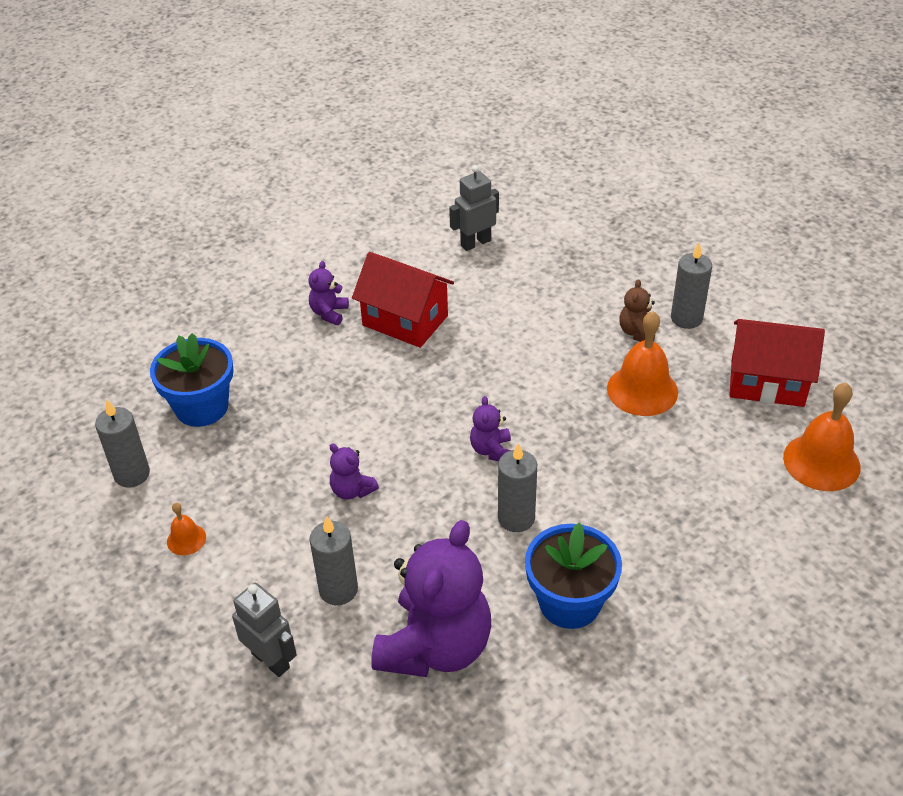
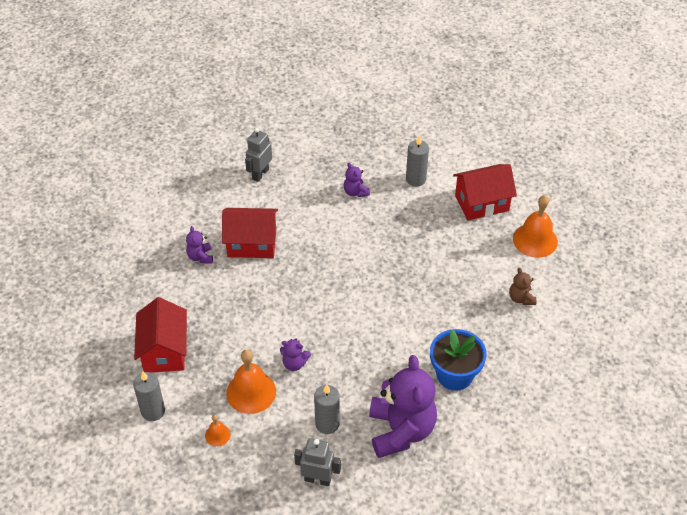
camera: 30 degrees left, 5 degrees up
(202, 407) = (164, 351): blue flower pot -> red house
(491, 450) = (357, 305): purple teddy bear -> purple teddy bear (355, 192)
(516, 518) = (397, 340): grey candle -> none
(637, 332) = (394, 199): brown teddy bear -> brown teddy bear (521, 298)
(642, 390) = (418, 234): orange bell -> orange bell (251, 392)

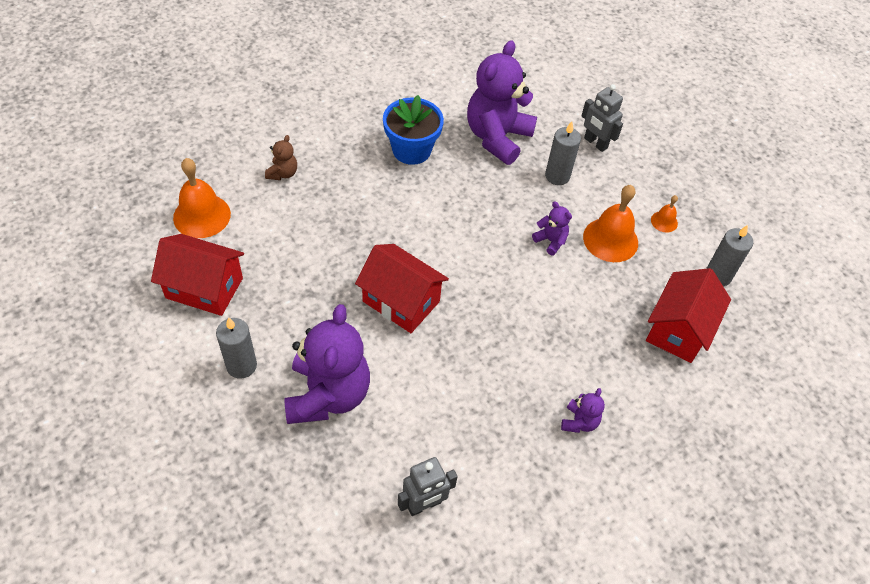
camera: 150 degrees left, 5 degrees up
(252, 243) = (506, 401): red house -> red house (401, 301)
(355, 192) = (328, 395): purple teddy bear -> purple teddy bear, size x2.29

